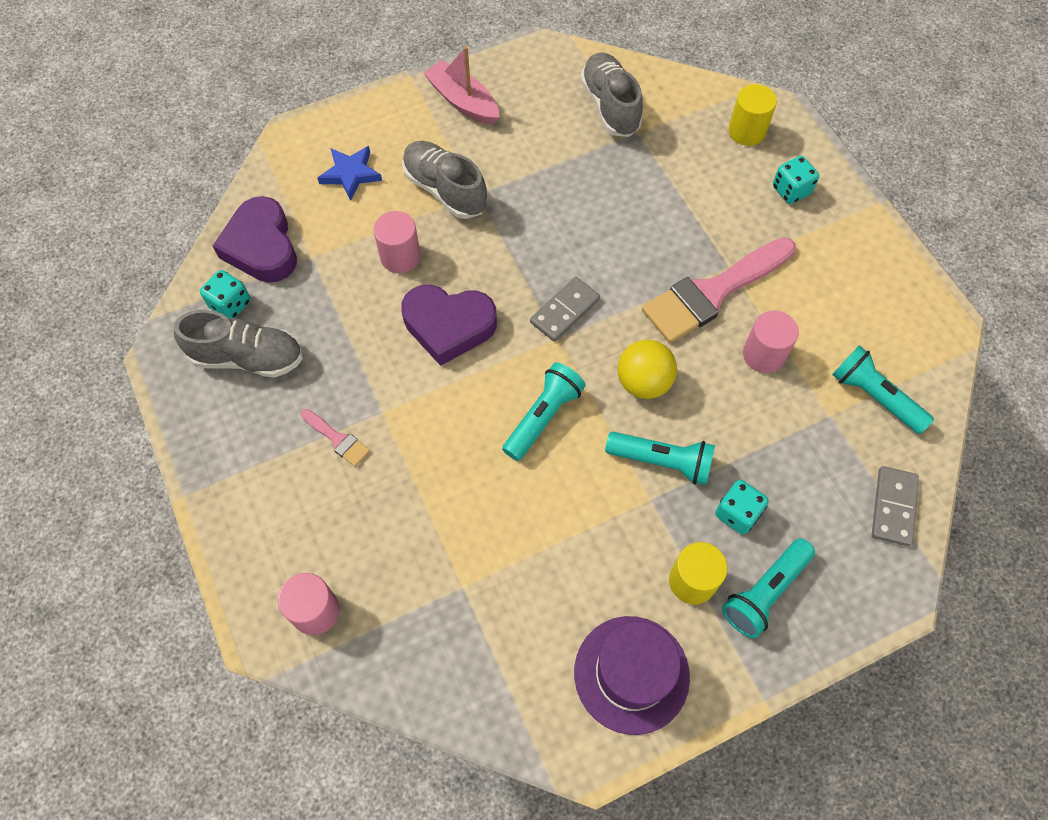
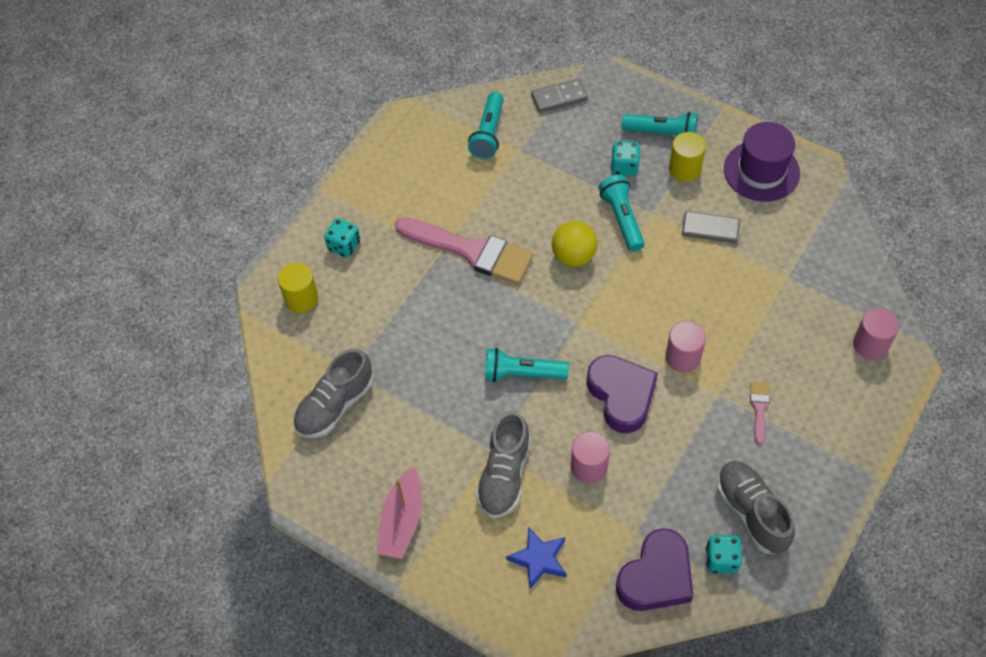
camera: 120 degrees left, 5 degrees down
(543, 417) = (644, 298): turquoise flashlight -> turquoise flashlight (522, 373)
(565, 311) = (553, 330): grey domino -> grey domino (710, 229)
(763, 355) = (501, 201): pink cylinder -> pink cylinder (683, 357)

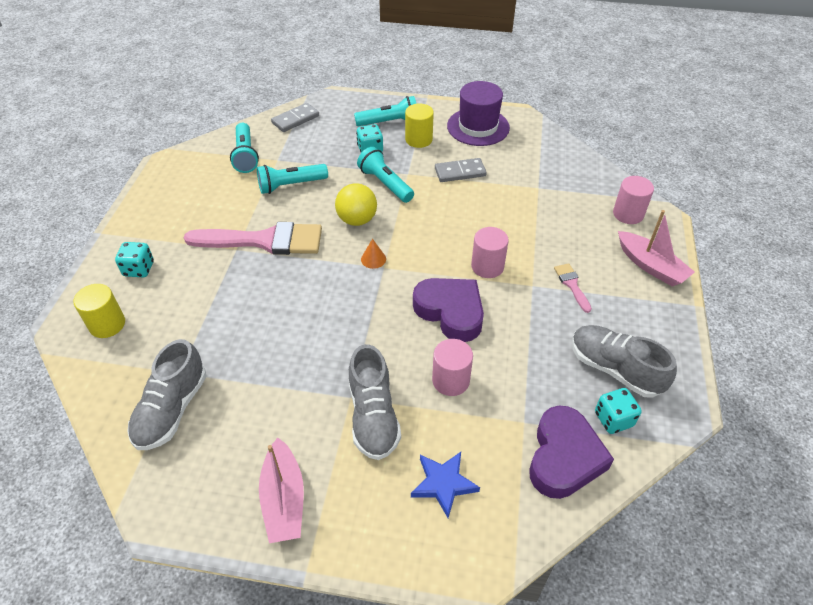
camera: 25 degrees left, 10 degrees down
(522, 373) = (352, 322): turquoise flashlight -> turquoise flashlight (291, 185)
(571, 309) = (373, 259): none -> orange cone
(856, 416) = (651, 266): none -> pink boat

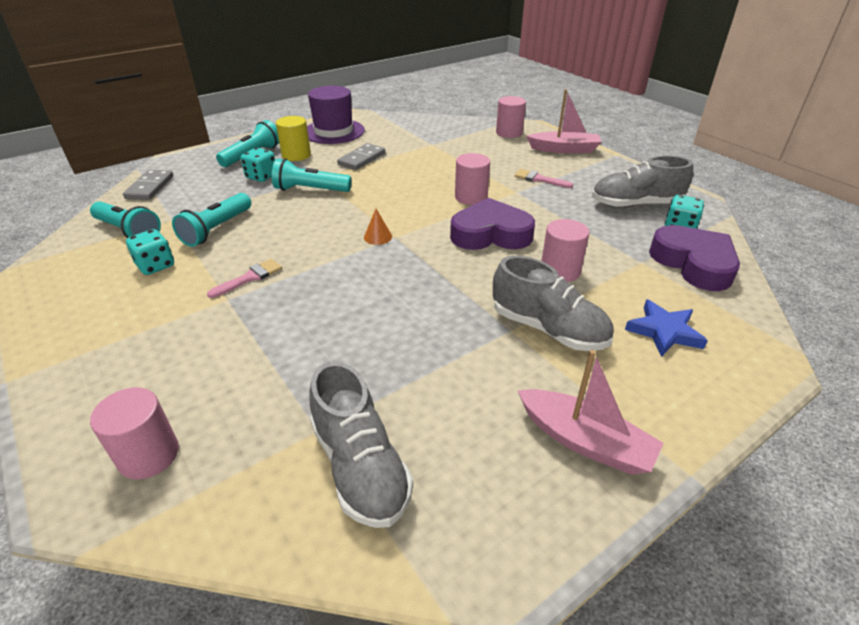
camera: 45 degrees left, 10 degrees down
(107, 324) = (148, 455): yellow cylinder -> pink cylinder
(139, 269) = (120, 380): turquoise dice -> turquoise dice (156, 265)
(264, 241) = (249, 278): pink brush -> pink brush, size x0.44
(357, 220) = (322, 221): yellow ball -> none

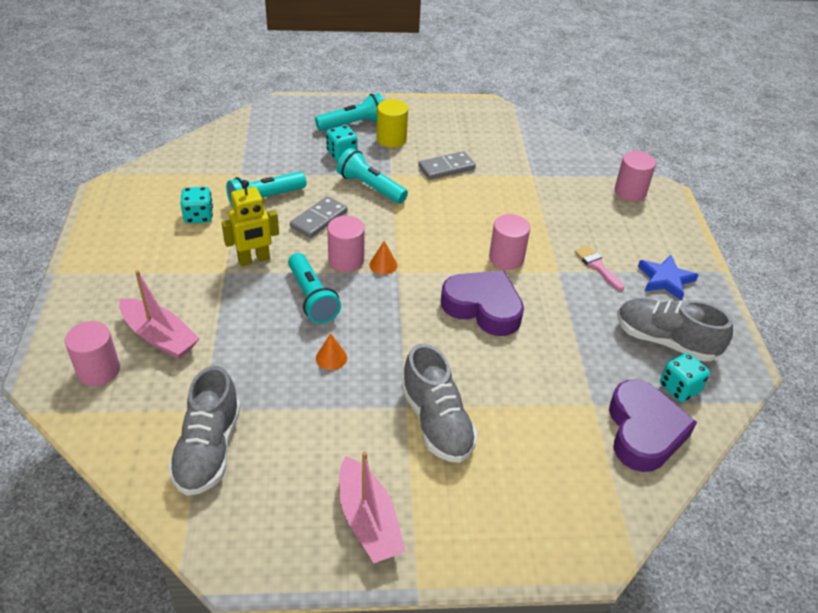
camera: 30 degrees right, 5 degrees up
(128, 231) = (202, 172): turquoise flashlight -> turquoise flashlight (312, 297)
(150, 187) = (246, 130): grey domino -> grey domino (319, 219)
(249, 278) = (254, 260): pink brush -> yellow robot
(333, 131) = (450, 121): purple hat -> none
(404, 323) = (331, 358): none -> orange cone
(560, 270) = (506, 375): pink cylinder -> pink cylinder (346, 260)
(564, 149) = (668, 239): pink boat -> pink boat (160, 337)
(664, 331) = (532, 476): blue star -> blue star (665, 279)

